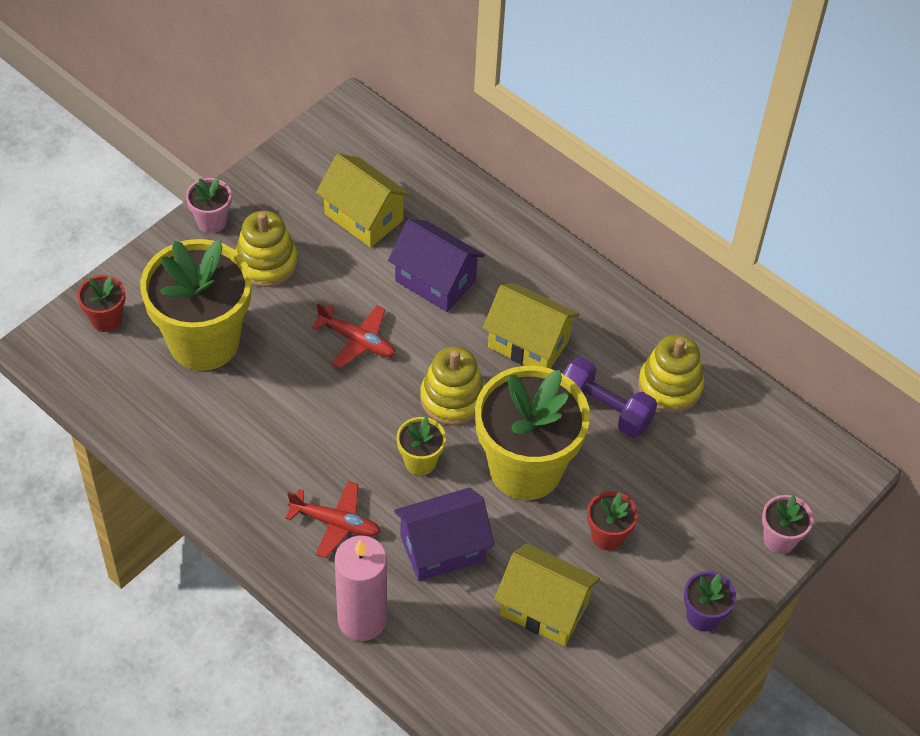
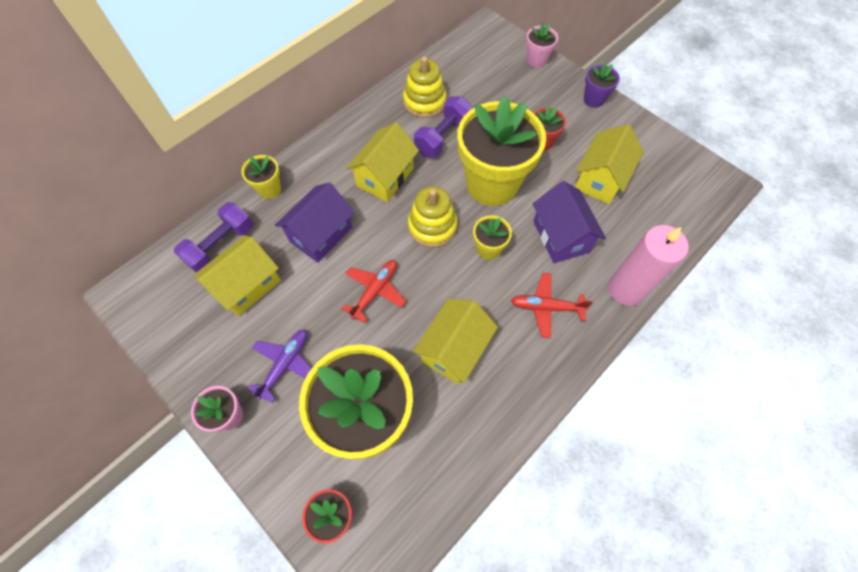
camera: 85 degrees left, 10 degrees up
(266, 263) = (285, 364): yellow stacking toy -> purple plane
(281, 422) = (454, 349): none -> yellow house
(336, 523) = (546, 307): red plane -> red plane turned 105 degrees counterclockwise
(416, 186) = (221, 245): none -> purple dumbbell
(500, 222) = (269, 189): none -> yellow flower pot

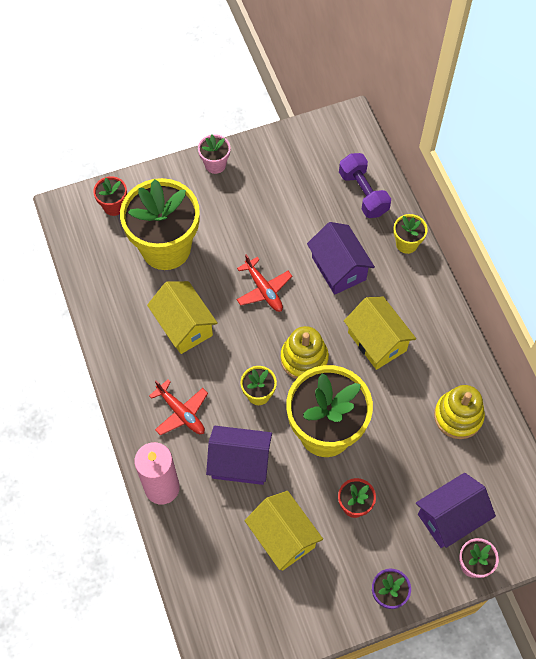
camera: 115 degrees right, 0 degrees up
(247, 285) = (315, 202): yellow house -> none
(285, 364) = (234, 209): purple plane -> none
(442, 137) = (403, 413): purple dumbbell -> none
(510, 82) = (450, 517): none -> purple house
(546, 307) = (181, 412): red plane -> red plane turned 105 degrees clockwise

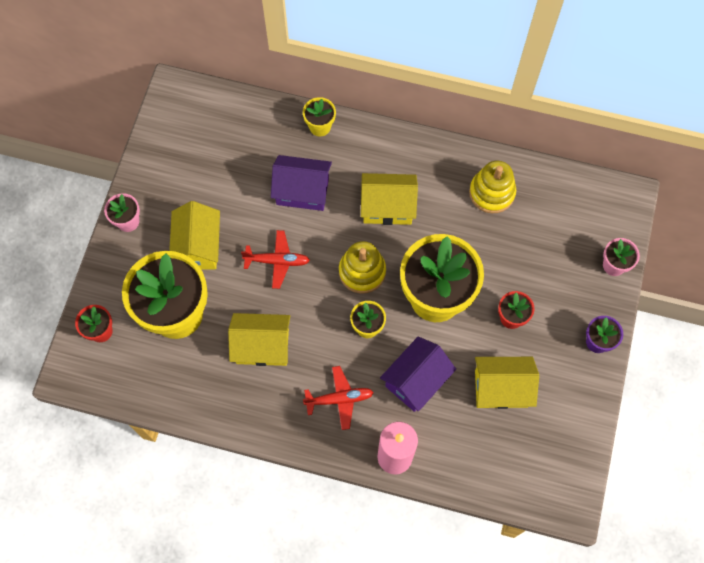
camera: 55 degrees left, 5 degrees up
(232, 226) = (198, 246): none -> yellow house
(363, 193) = (249, 126): purple dumbbell -> none
(450, 517) = (567, 255): purple house -> none

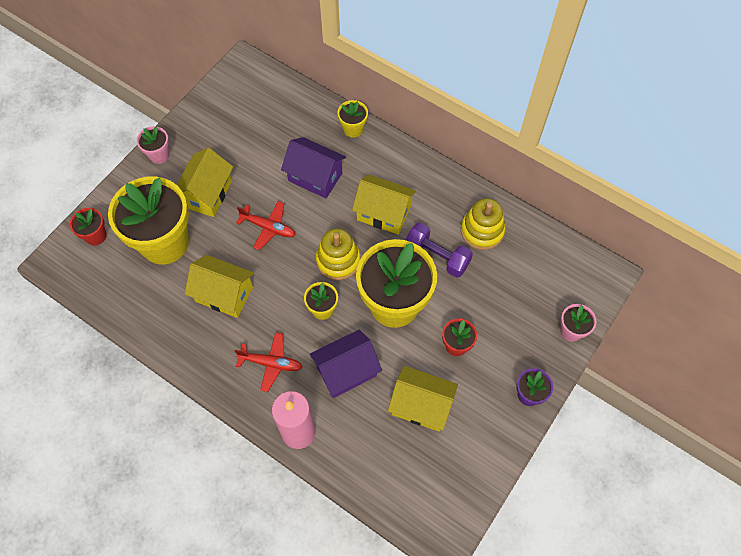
camera: 20 degrees right, 5 degrees down
(458, 234) = (437, 256): none -> purple dumbbell

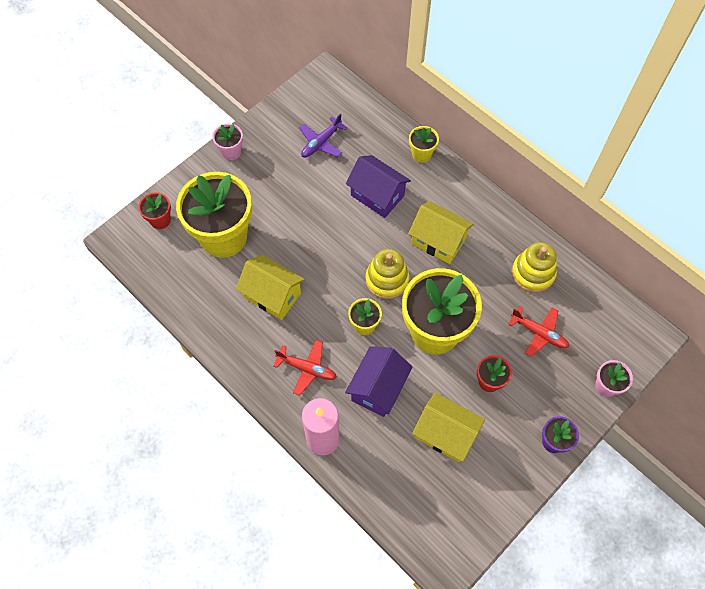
camera: 10 degrees right, 0 degrees up
(207, 194) = (271, 196): yellow house -> none
(250, 132) = (321, 143): none -> purple plane
(268, 227) = (324, 237): red plane -> red plane (539, 333)
(346, 371) = (378, 388): purple house -> purple house turned 45 degrees counterclockwise
(437, 256) = (484, 291): purple dumbbell -> none

